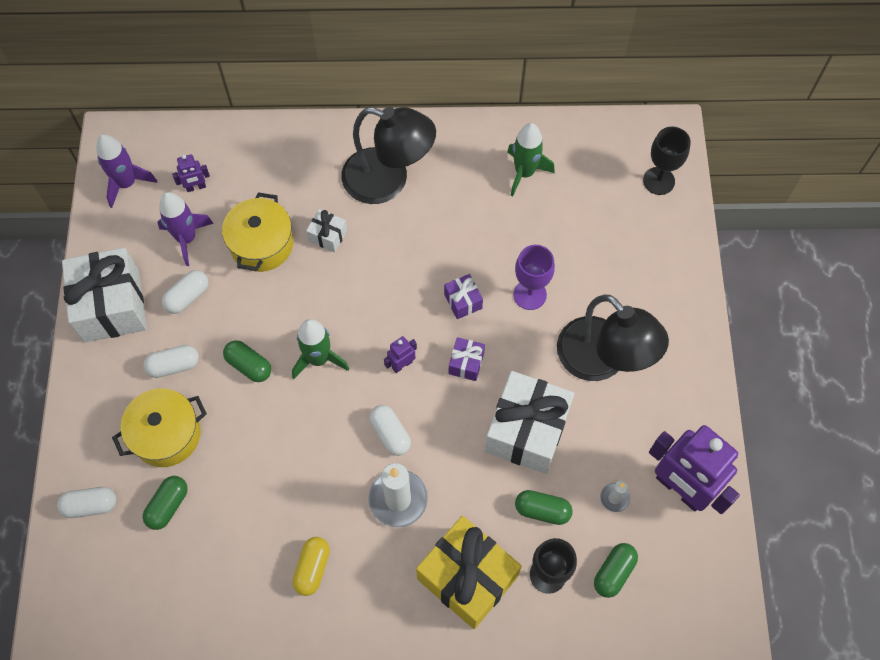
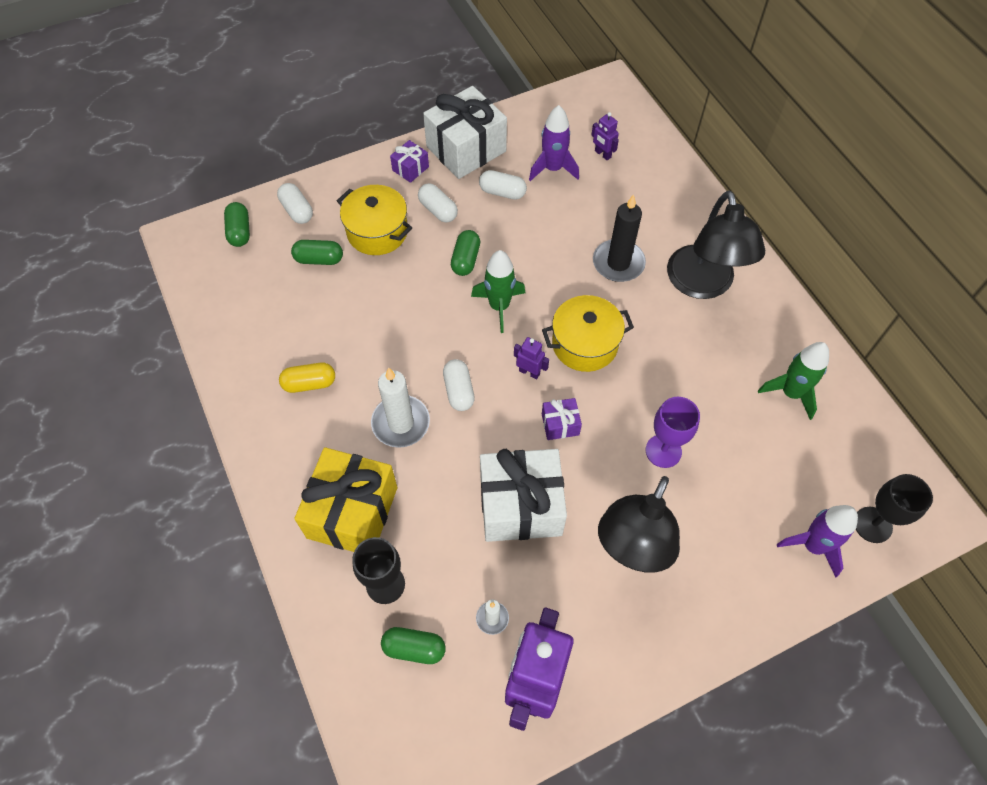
camera: 65 degrees right, 5 degrees down
(127, 183) = (576, 110): purple rocket -> purple rocket (812, 545)
(261, 244) = (580, 220): yellow pot -> yellow pot (584, 344)
(328, 236) = (618, 263): white gift -> black candle
(390, 434) = (459, 391): white capsule -> white capsule turned 45 degrees counterclockwise
(463, 301) = (621, 395): purple gift -> purple gift (410, 168)
(542, 510) = (447, 553): green capsule -> green capsule (240, 231)

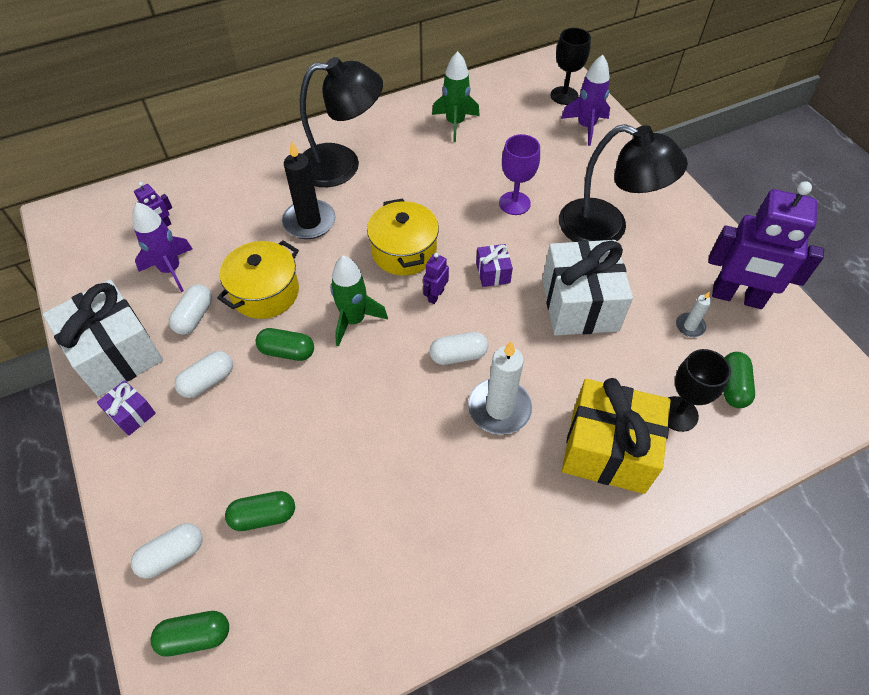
camera: 90 degrees left, 5 degrees down
(309, 383) = (451, 510): yellow capsule -> none
(319, 259) = (263, 516): green capsule -> green capsule turned 75 degrees clockwise
(377, 232) = (229, 447): yellow pot -> yellow pot (265, 292)

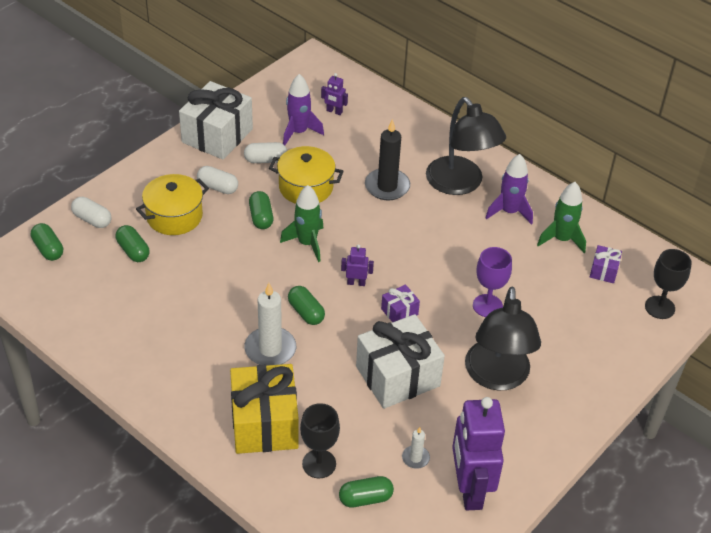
camera: 65 degrees right, 10 degrees down
(131, 414) = (176, 162): purple gift -> purple gift (603, 271)
(404, 251) = (390, 251): yellow pot -> yellow pot (174, 216)
(458, 355) = (306, 312): white capsule -> green capsule
(586, 127) = (625, 334): purple rocket -> purple rocket (509, 212)

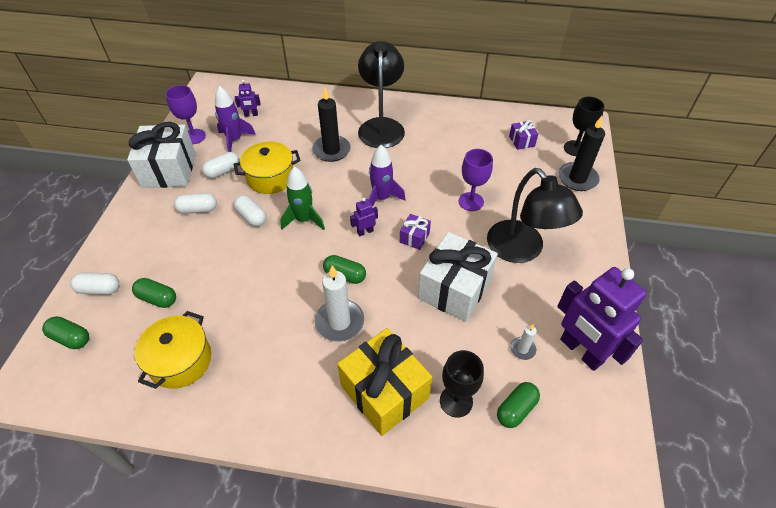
camera: 30 degrees left, 5 degrees up
(174, 216) = (176, 250): yellow pot -> yellow pot (180, 361)
(261, 217) = (251, 217): green capsule -> white capsule
(262, 111) = (194, 136): none -> purple goblet
(460, 184) = (381, 126): black lamp -> black lamp turned 120 degrees counterclockwise
(509, 212) = (429, 130): purple rocket -> purple rocket (381, 198)
(561, 239) = (478, 133): green rocket -> none
(628, 339) = (577, 178): none -> black candle

